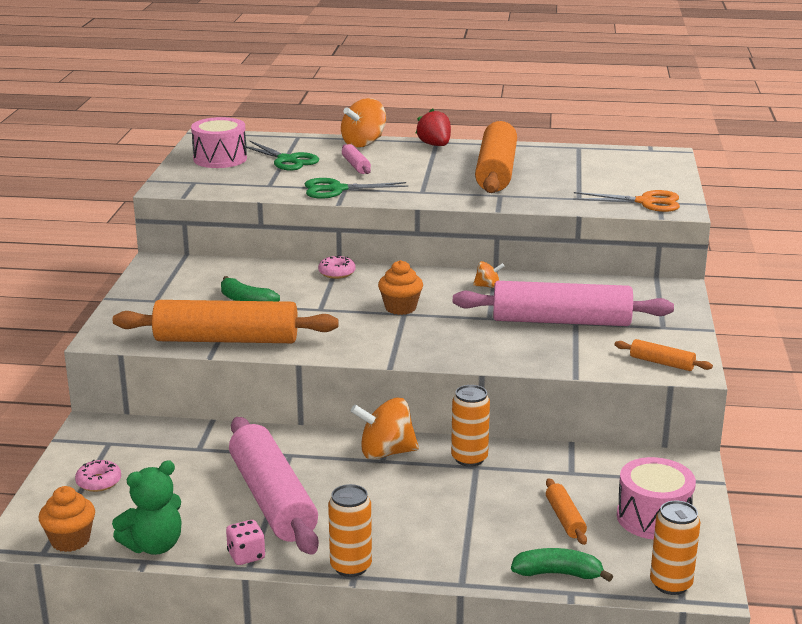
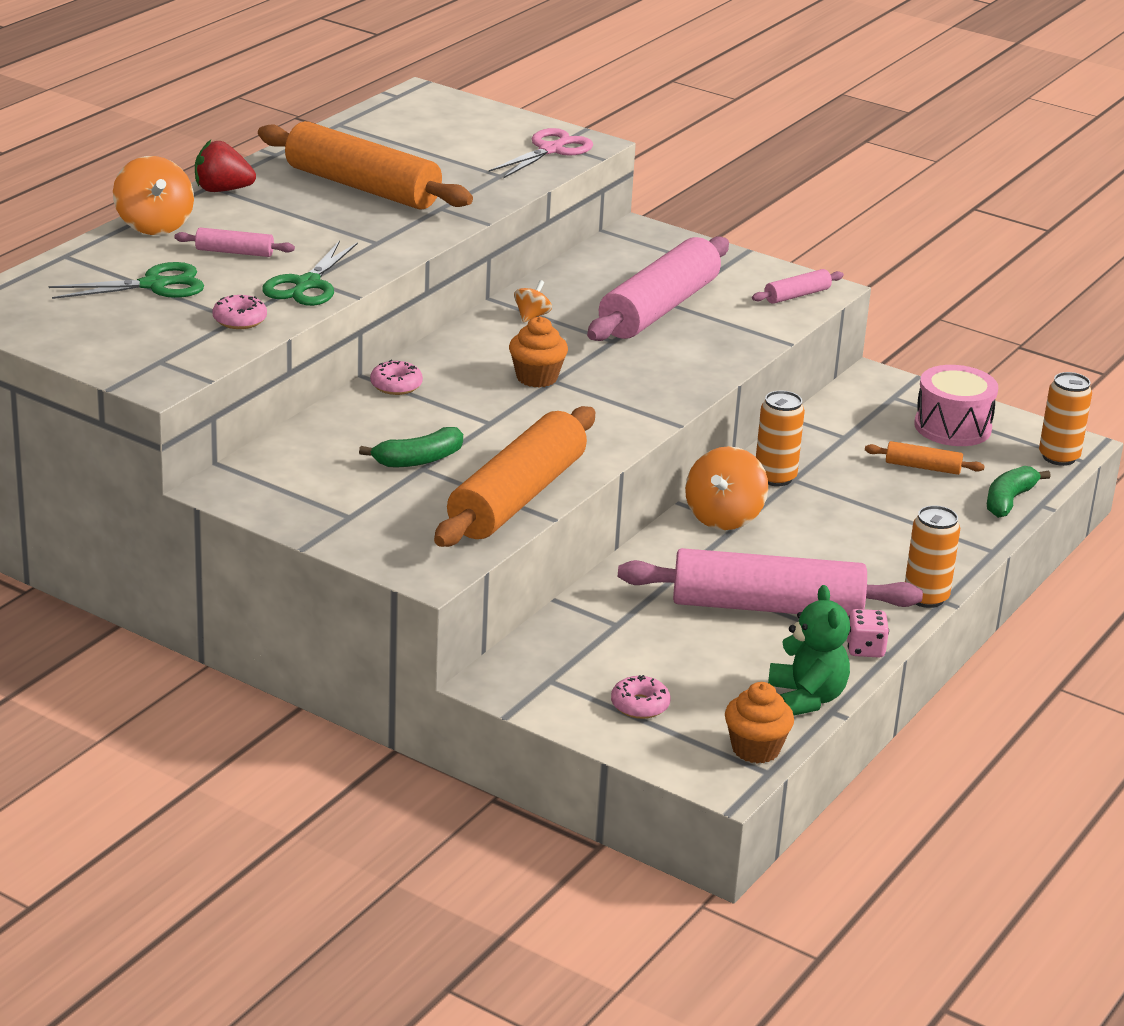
camera: 65 degrees left, 5 degrees up
(220, 159) = (86, 324): pink drum -> none
(268, 186) = (239, 320): none -> pink donut
(645, 202) = (550, 150): orange scissors -> pink scissors
(662, 363) = (797, 295): orange rolling pin -> pink rolling pin

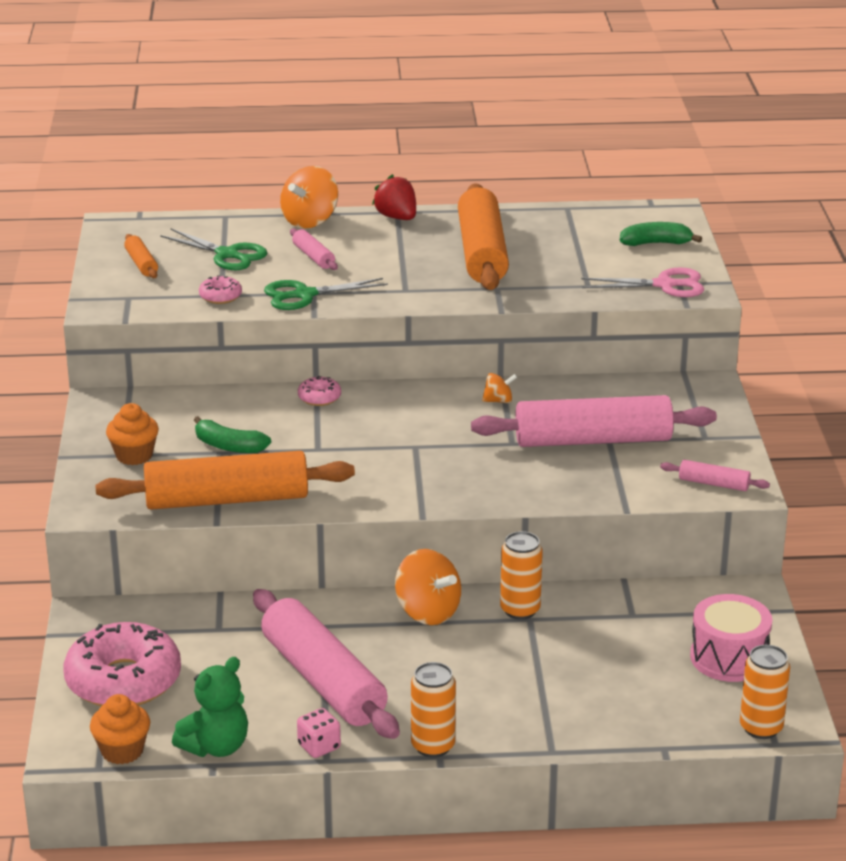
camera: 55 degrees right, 0 degrees up
(537, 378) = (409, 439): orange cupcake -> orange cupcake (134, 455)
(640, 705) = (123, 680): pink donut -> pink donut, size x2.31
(724, 517) = (427, 612): orange spinning top -> orange spinning top turned 120 degrees counterclockwise
(923, 467) = (638, 668): orange rolling pin -> orange rolling pin (141, 264)
(1009, 500) = (646, 730): green banana -> green banana (656, 243)

